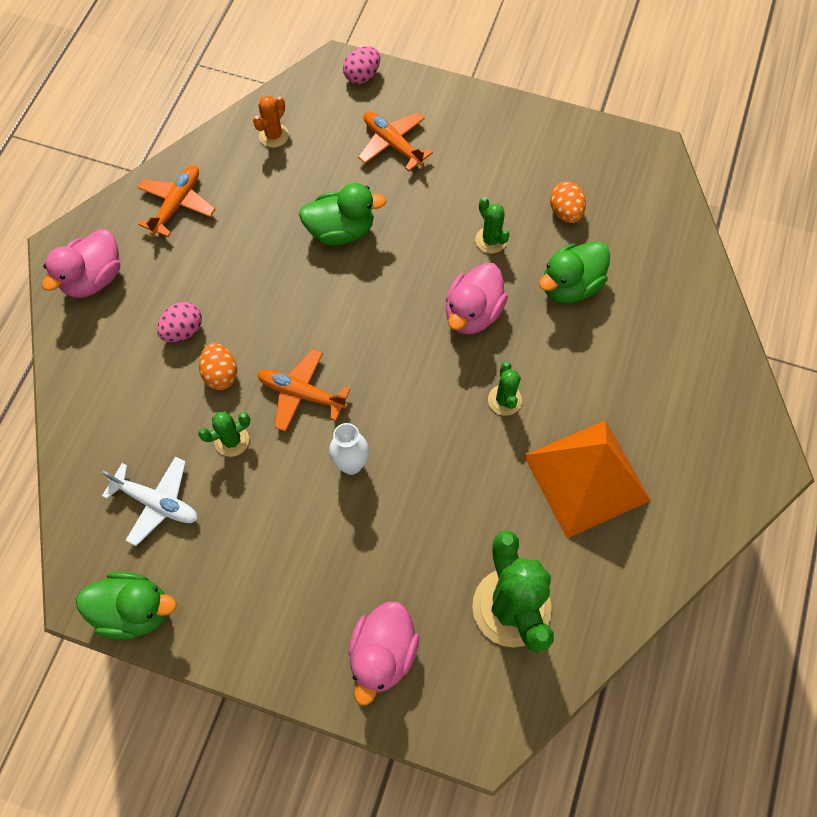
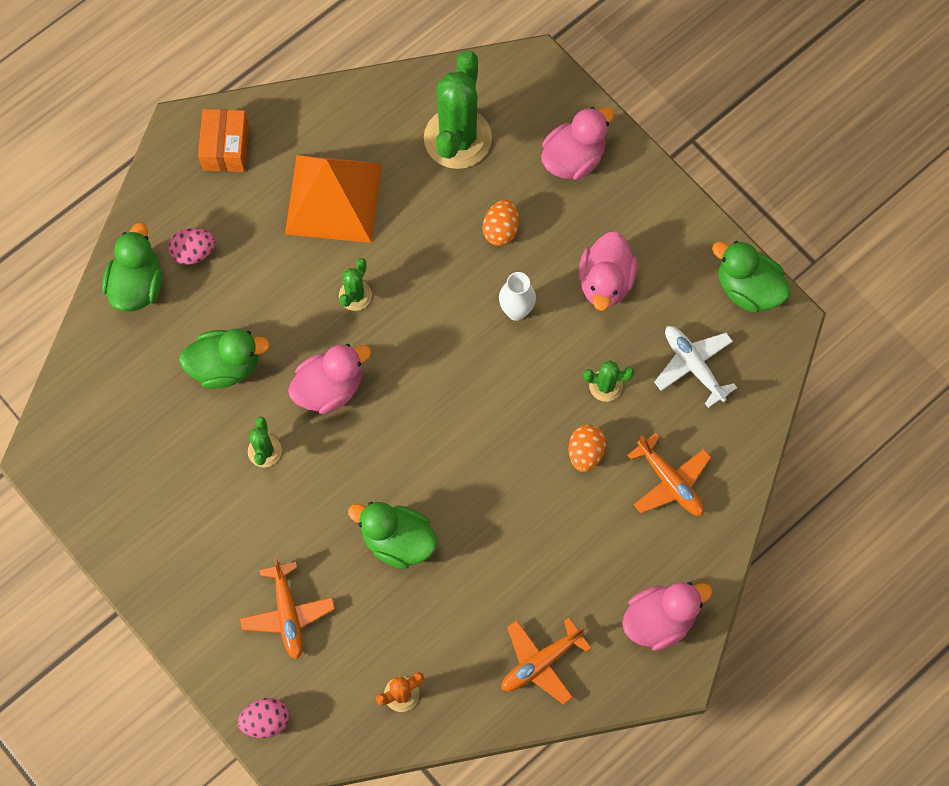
camera: 150 degrees left, 5 degrees up
(183, 330) = (599, 515): pink egg -> pink egg (194, 252)
(281, 538) = (605, 282): none -> pink duck
(301, 393) = (524, 395): orange plane -> orange plane (670, 482)
(565, 212) = (175, 441): orange egg -> orange egg (501, 230)
(692, 309) = (137, 285): none -> green duck
(718, 470) = (226, 148): none -> orange box

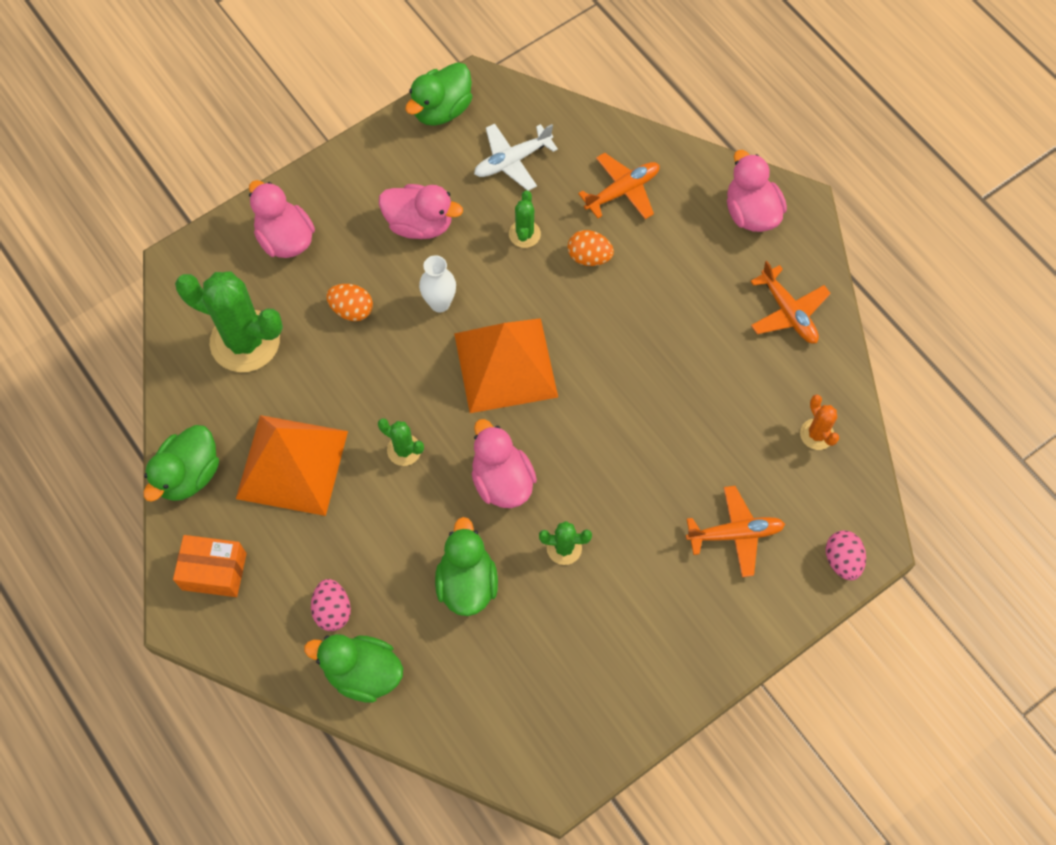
camera: 85 degrees left, 5 degrees down
(397, 540) = (665, 427): green duck -> green duck (189, 475)
(453, 380) = (505, 365): none -> orange pyramid

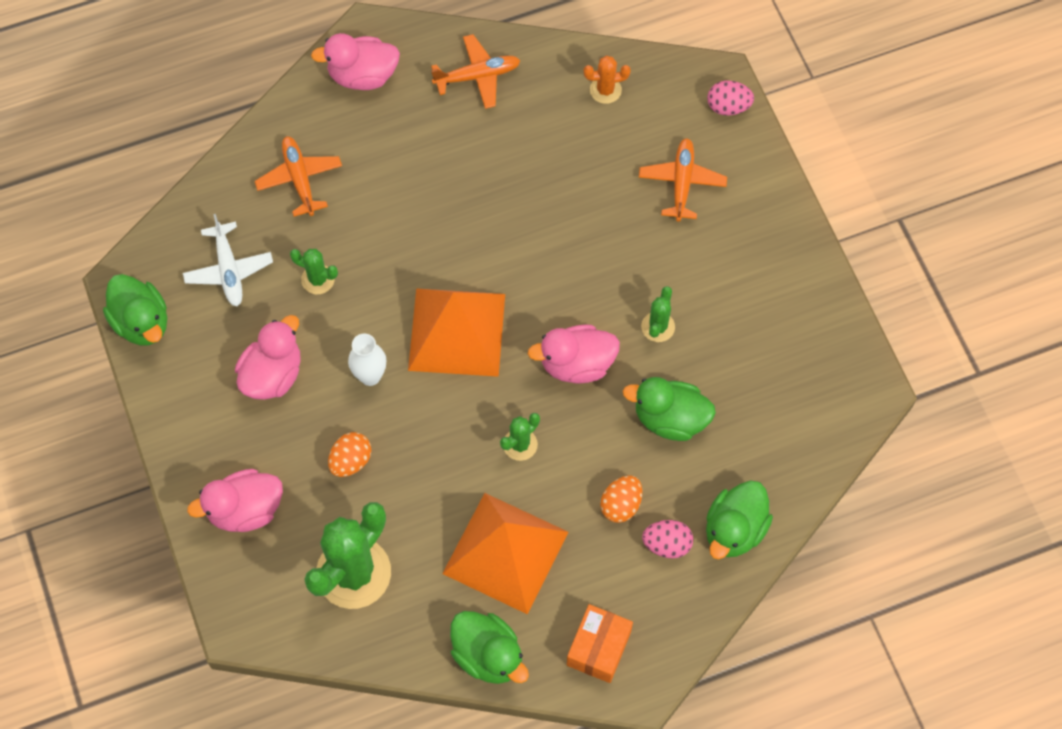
camera: 75 degrees left, 0 degrees up
(589, 257) = (363, 228): orange egg -> orange egg (621, 505)

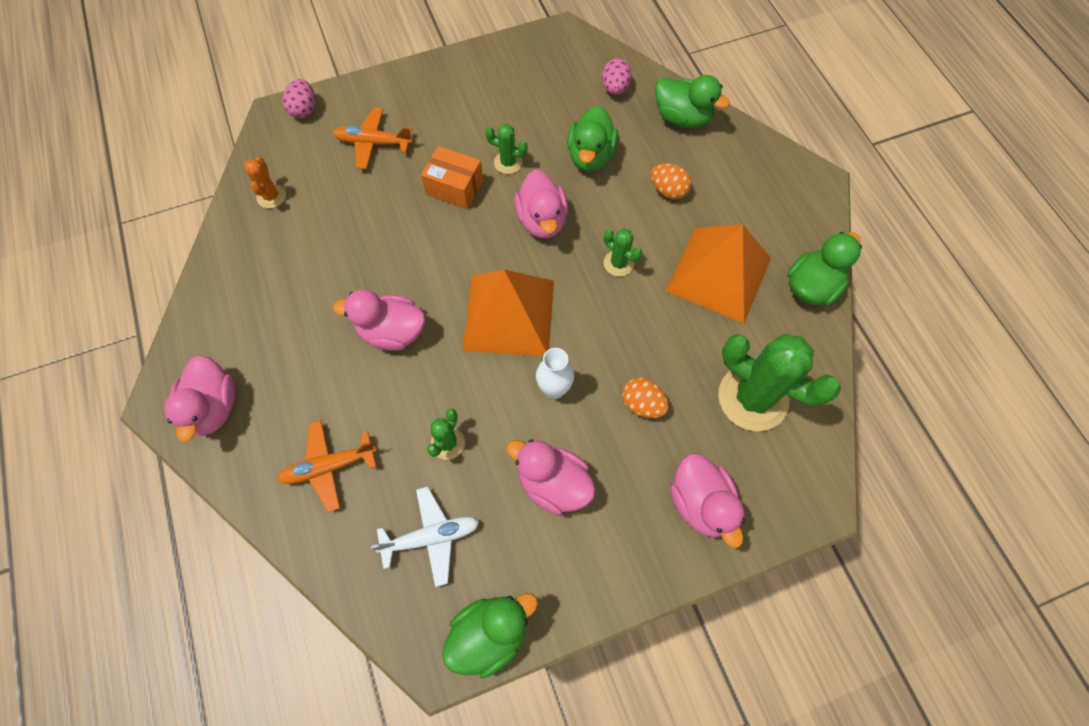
camera: 90 degrees left, 0 degrees up
(438, 221) = (392, 332): none -> pink duck
(477, 76) = (236, 300): orange plane -> none
(599, 648) = (792, 207): orange box -> orange box (454, 187)
(667, 544) = (699, 161): pink egg -> pink egg (615, 88)

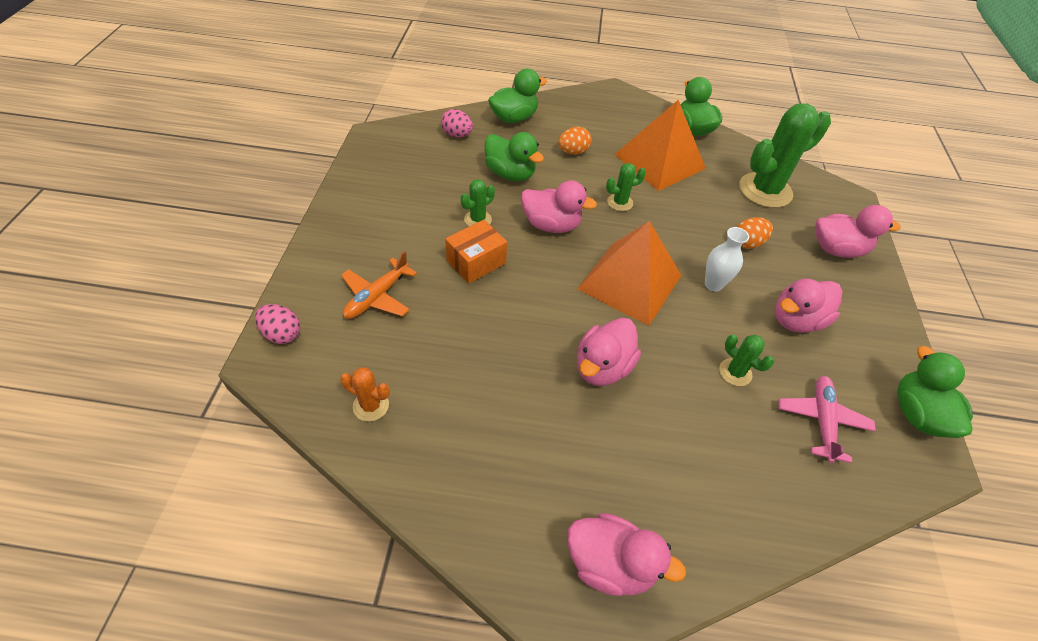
camera: 65 degrees left, 15 degrees down
(329, 466) = (725, 475): orange plane -> none
(431, 537) = (821, 420): white plane -> pink plane

